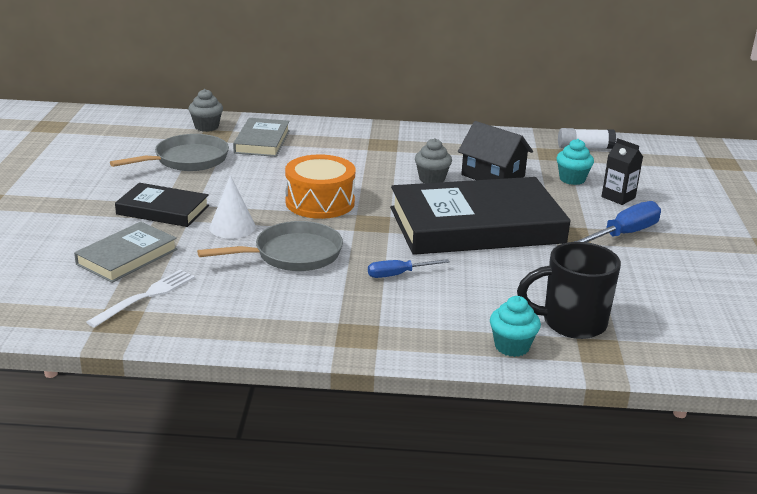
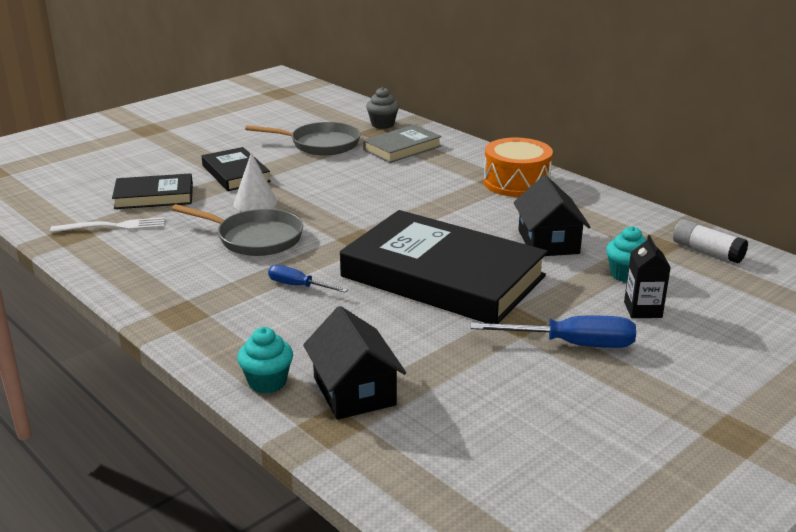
camera: 45 degrees right, 0 degrees up
(127, 257) = (154, 196): grey book -> black book
(320, 202) = (352, 208): orange drum -> orange drum (516, 183)
(432, 179) = (483, 224): grey cupcake -> none
(571, 323) = (354, 391): black mug -> black house

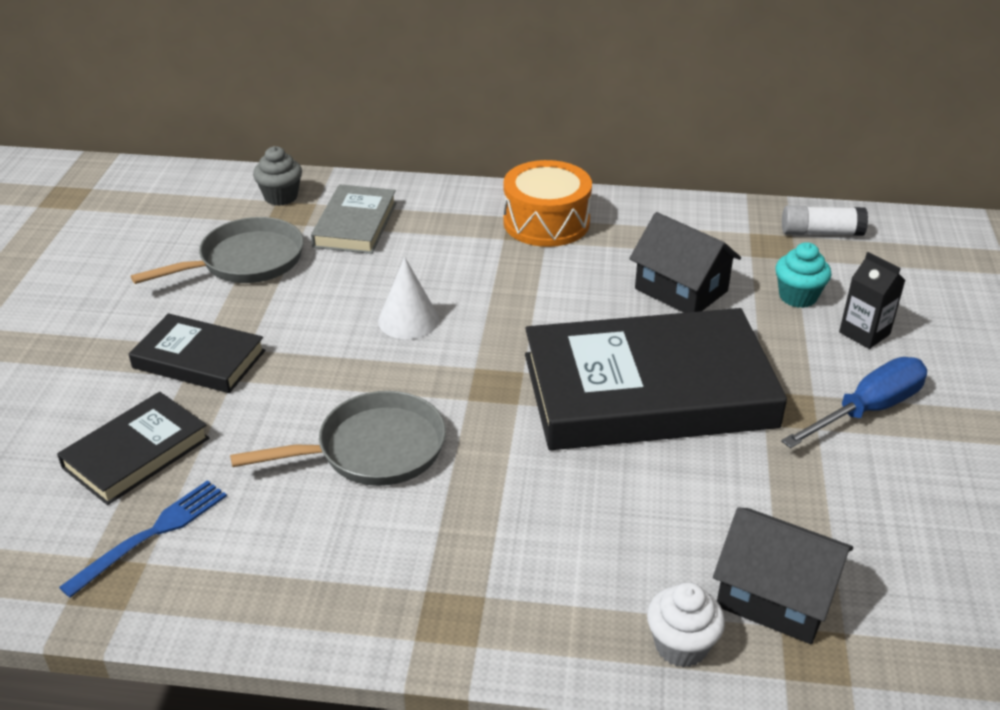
camera: 40 degrees left, 10 degrees up
(113, 226) = (152, 534): white fork -> blue fork
(255, 202) = (293, 394): white cone -> white cone (408, 320)
(267, 382) = (681, 646): turquoise cupcake -> white cupcake
(298, 286) = (524, 491): blue screwdriver -> none

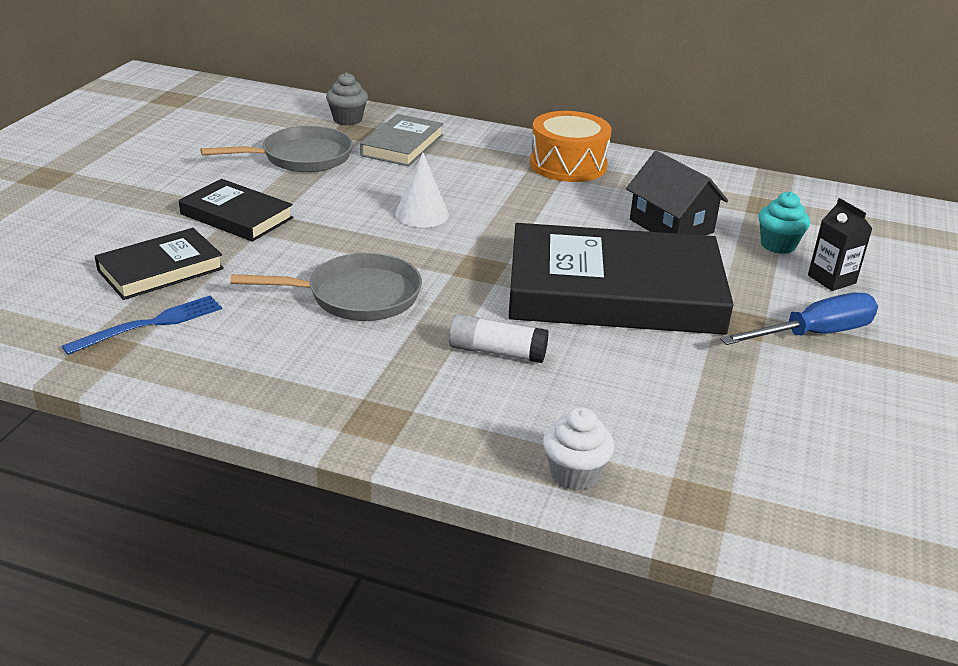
camera: 10 degrees right, 5 degrees down
(775, 596) = (675, 454): black house -> none
(821, 232) = (817, 203): white glue stick -> white glue stick (497, 352)

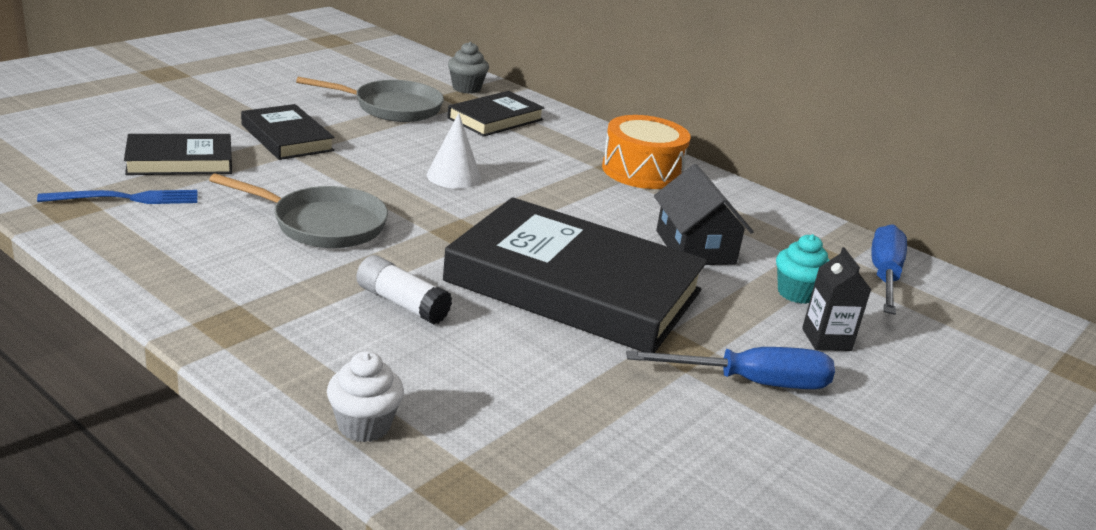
camera: 20 degrees right, 5 degrees down
(402, 145) = (495, 119): grey book -> black book
(823, 210) = (884, 276): none -> blue screwdriver

